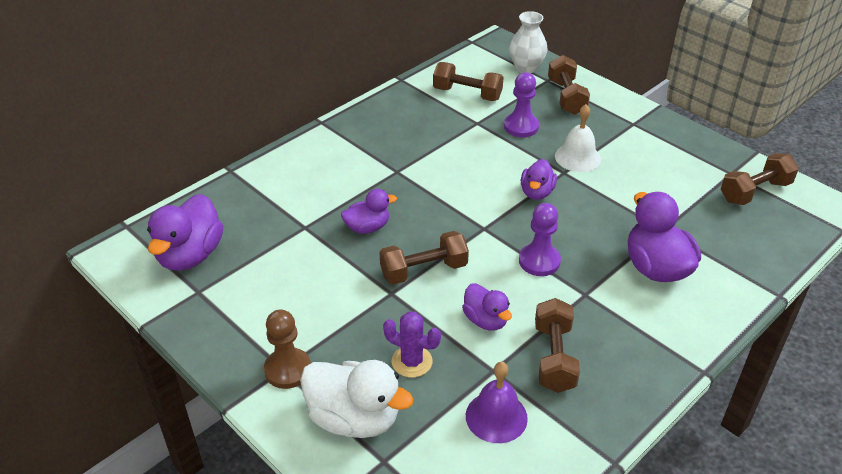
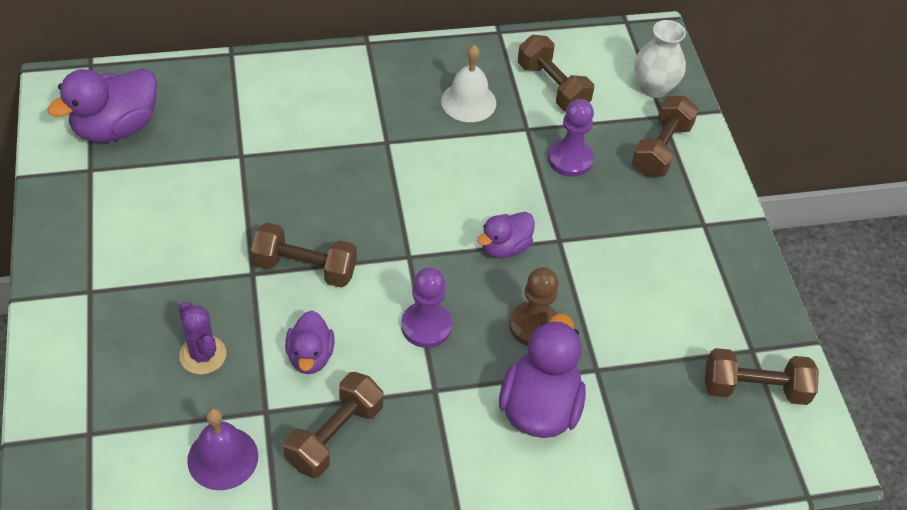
camera: 30 degrees right, 10 degrees up
(288, 369) = (93, 294): brown pawn -> brown pawn (534, 326)
(354, 418) = (103, 377): white duck -> none
(367, 227) = (297, 189): purple duck -> none
(577, 157) = (593, 231): white bell -> white bell (468, 102)

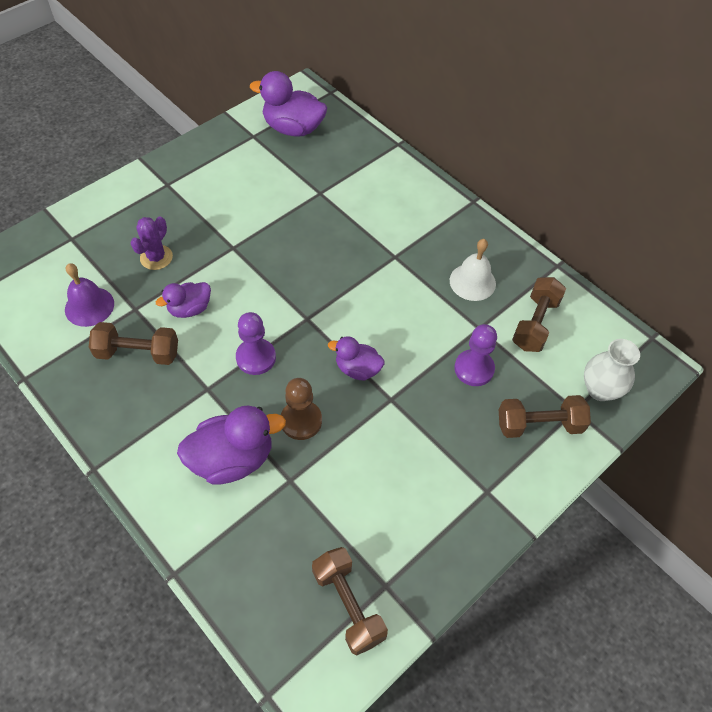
camera: 60 degrees right, 5 degrees up
(305, 268) = (256, 270): brown dumbbell -> none

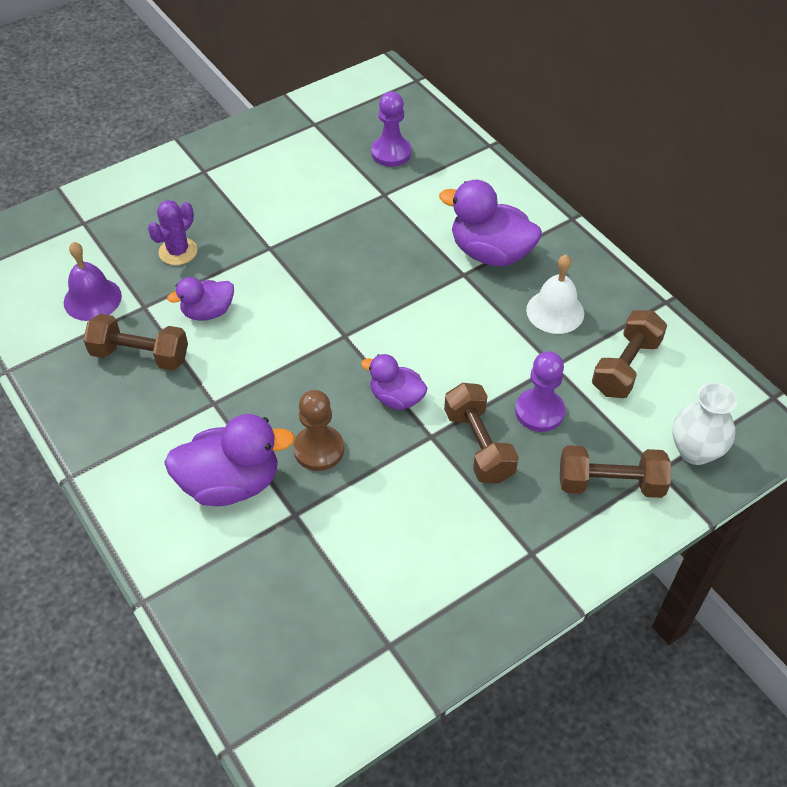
camera: 10 degrees right, 5 degrees down
(256, 357) = (277, 373): purple pawn -> purple pawn (391, 153)
(293, 128) = (364, 118): purple duck -> purple duck (490, 253)
(348, 605) = (341, 660): brown dumbbell -> brown dumbbell (478, 445)

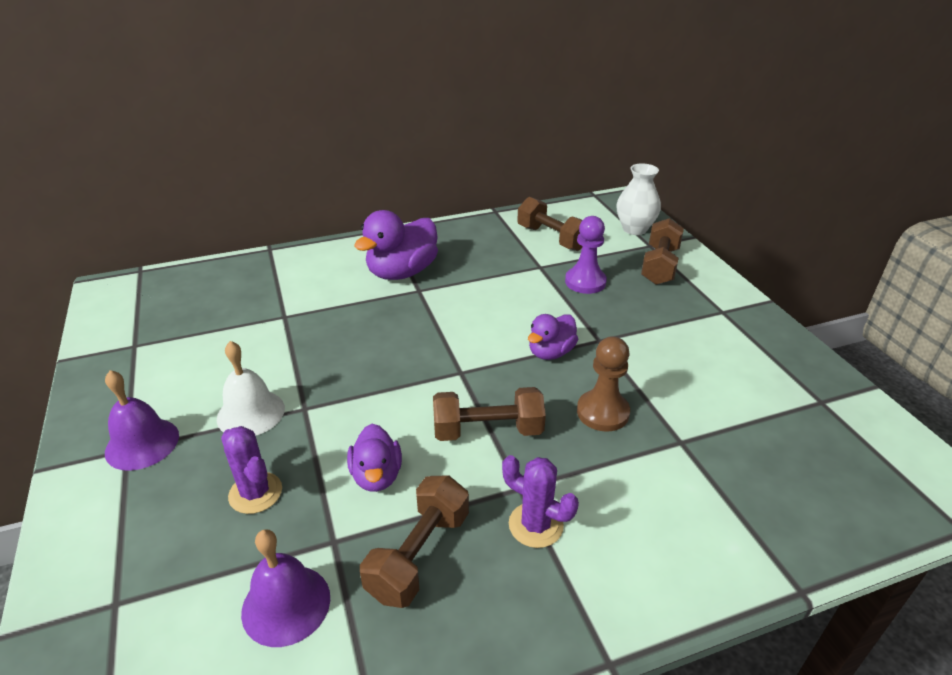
camera: 75 degrees left, 15 degrees down
(178, 418) = (535, 525): none -> purple cactus
(211, 176) = (142, 443): none -> purple bell
(231, 483) = (638, 487): purple duck -> none
(391, 153) = (230, 302): purple pawn -> none
(478, 445) = (614, 317): brown dumbbell -> brown dumbbell (487, 430)
(555, 311) = (484, 255): white bell -> white bell (251, 413)

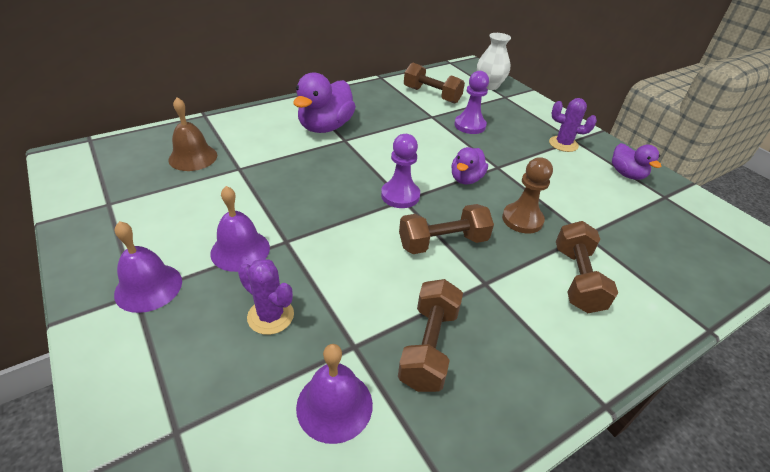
camera: 15 degrees left, 5 degrees up
(239, 299) = (193, 157): none -> brown bell
(251, 413) = (240, 250): white bell -> purple bell
(376, 476) = (369, 288): purple duck -> purple duck (626, 174)
(458, 366) = (400, 195): none -> purple pawn
(535, 525) = (509, 310): purple cactus -> purple cactus (563, 144)
(659, 266) = (518, 111): brown dumbbell -> brown dumbbell (577, 279)

